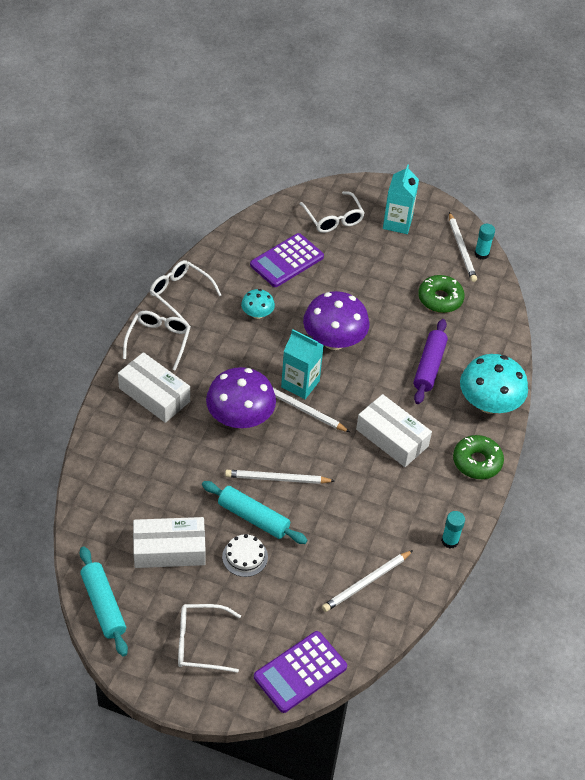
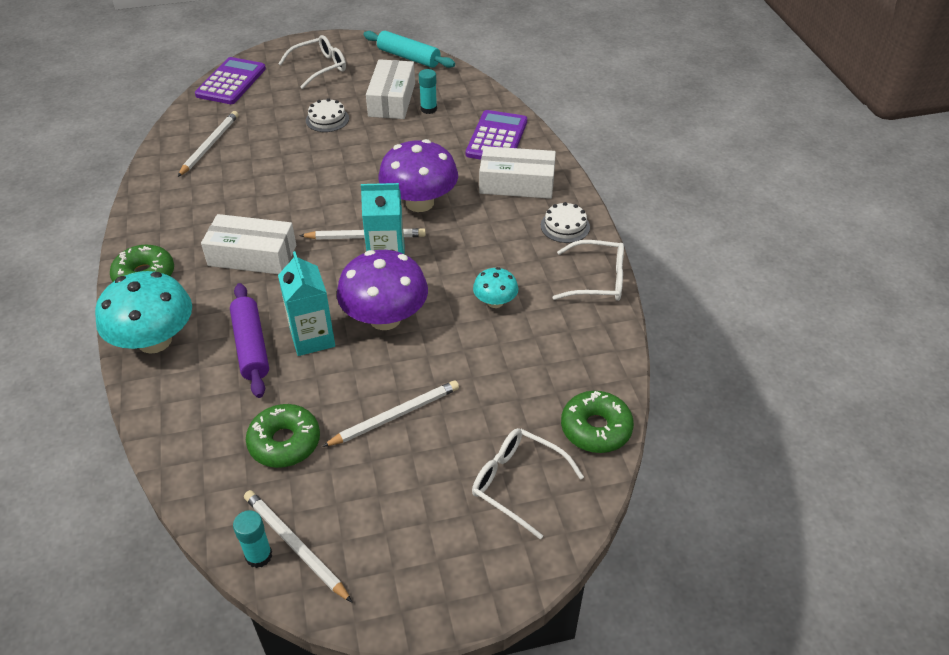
camera: 150 degrees right, 5 degrees down
(158, 341) = (565, 226): white glasses -> white cake
(169, 549) = (392, 100): white box -> white box turned 45 degrees counterclockwise
(253, 518) = (341, 143): turquoise rolling pin -> none
(270, 220) = (596, 428): none -> green donut
(277, 479) = (343, 175): white pencil -> white pencil (395, 415)
(286, 261) = (522, 383): purple calculator -> purple calculator (497, 138)
(397, 223) = (422, 534): turquoise carton -> turquoise carton (312, 338)
(449, 541) = (145, 201): turquoise glue stick -> turquoise glue stick (428, 109)

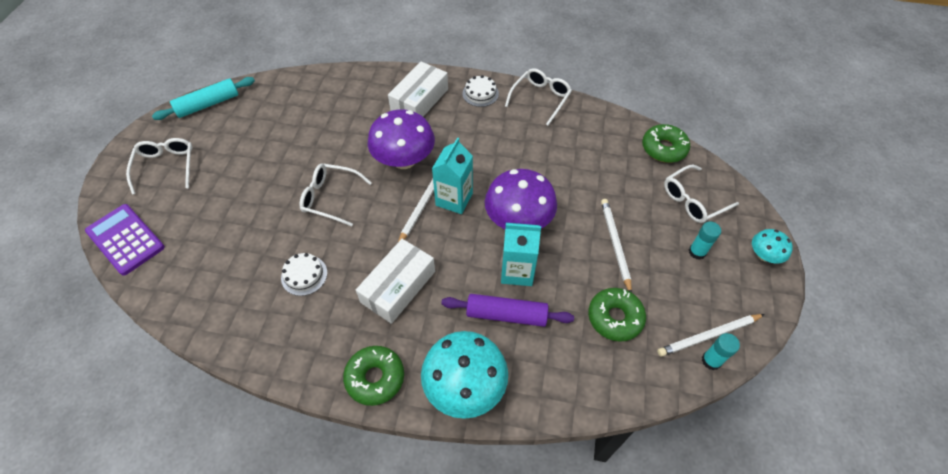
camera: 65 degrees left, 10 degrees up
(210, 145) = (216, 282): white pencil -> none
(327, 119) = (250, 184): white cake -> white cake (304, 275)
(339, 172) = (330, 198): none -> white glasses
(392, 100) = (259, 134): white box -> none
(428, 109) = (291, 116): turquoise glue stick -> turquoise glue stick (697, 252)
(495, 302) = (534, 155): turquoise mushroom -> turquoise mushroom (764, 255)
(497, 138) = (360, 91): purple calculator -> none

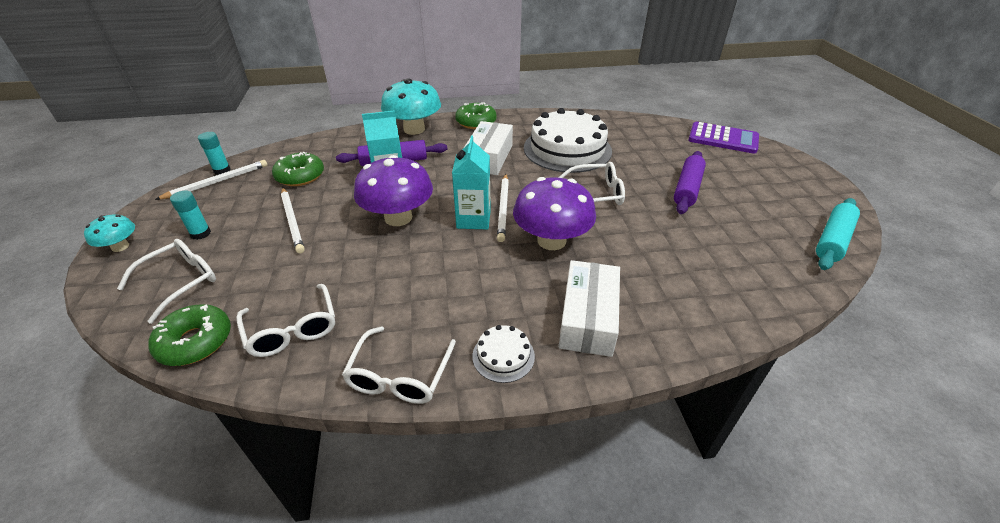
camera: 160 degrees right, 15 degrees down
(166, 167) = (773, 181): white glasses -> white glasses (292, 329)
(247, 180) = (687, 188): none -> purple rolling pin
(304, 275) = (567, 149): white cake -> white cake, size x2.31

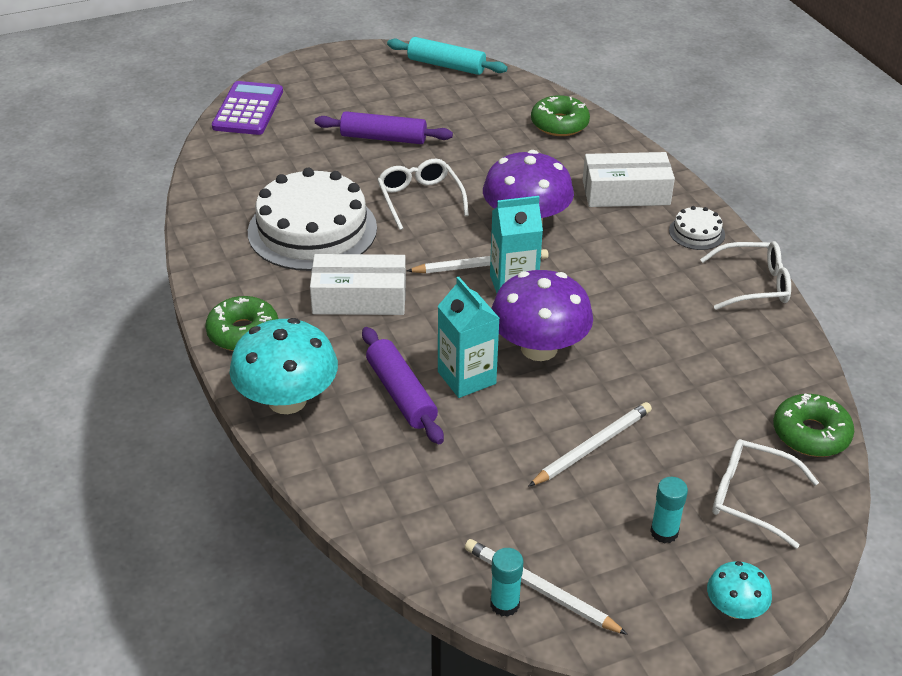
camera: 105 degrees left, 0 degrees up
(292, 329) = (752, 370): white glasses -> none
(300, 176) = (483, 488): green donut -> green donut (559, 124)

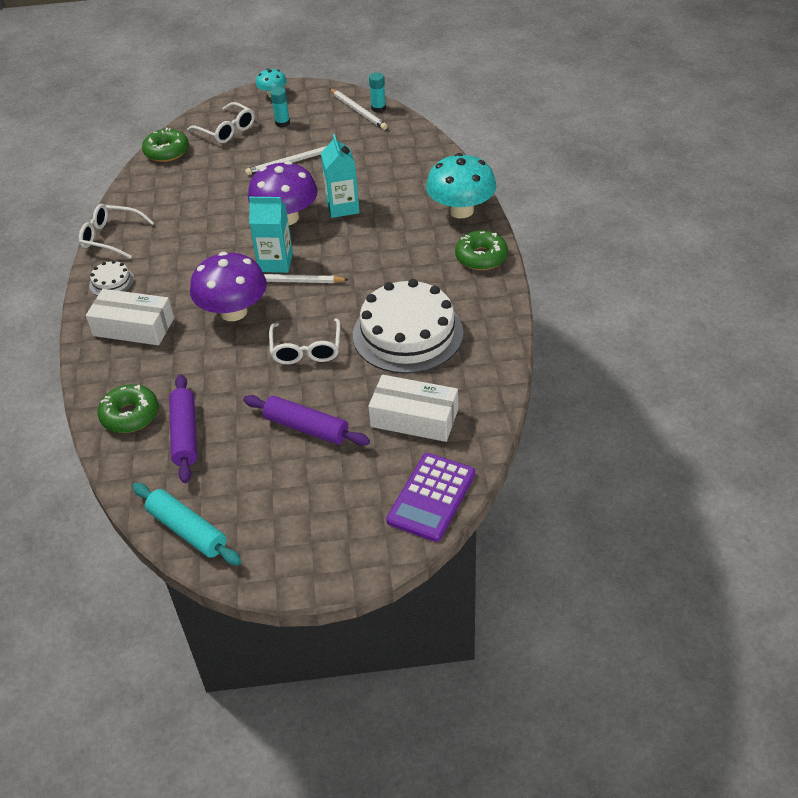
camera: 160 degrees left, 5 degrees up
(359, 298) = (391, 269): white box -> white box (414, 418)
(401, 394) = (388, 204): purple rolling pin -> purple rolling pin (185, 434)

